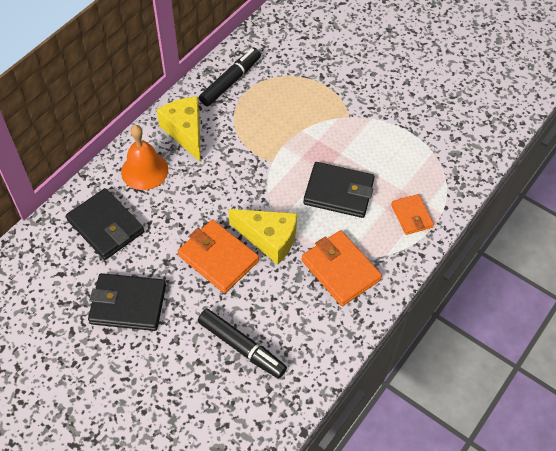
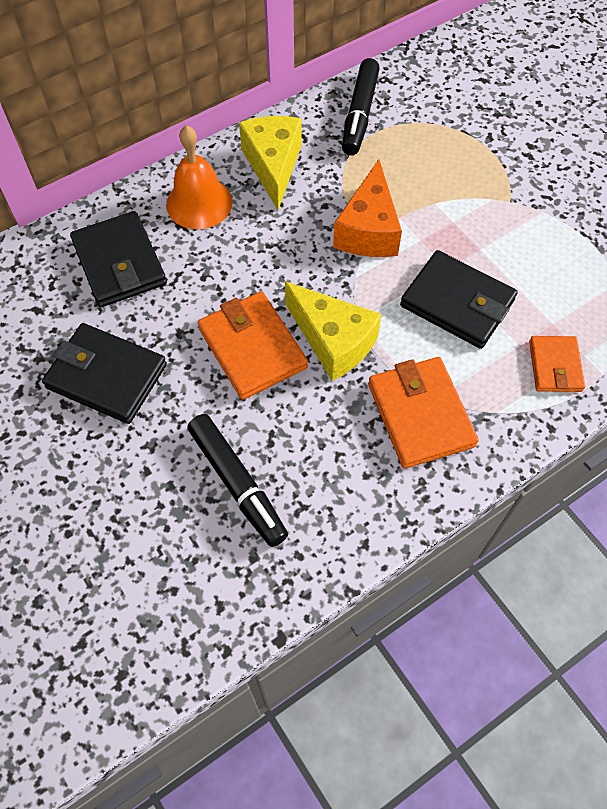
camera: 20 degrees right, 5 degrees up
(231, 81) = (359, 114): black marker -> black marker turned 135 degrees clockwise
(265, 159) = (368, 230): none -> orange cheese

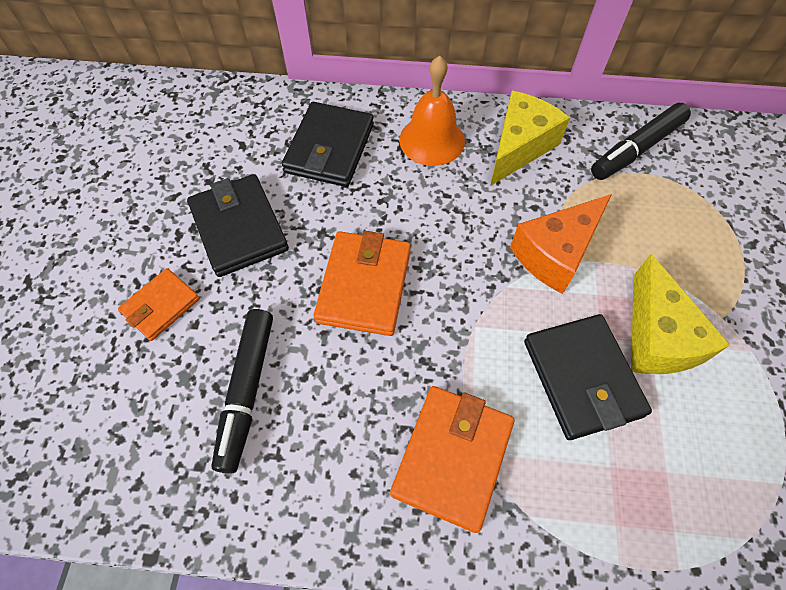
camera: 40 degrees right, 0 degrees up
(333, 341) = (435, 329): yellow cheese -> yellow cheese (657, 337)
(555, 366) = (631, 518): orange wallet -> orange wallet (161, 306)

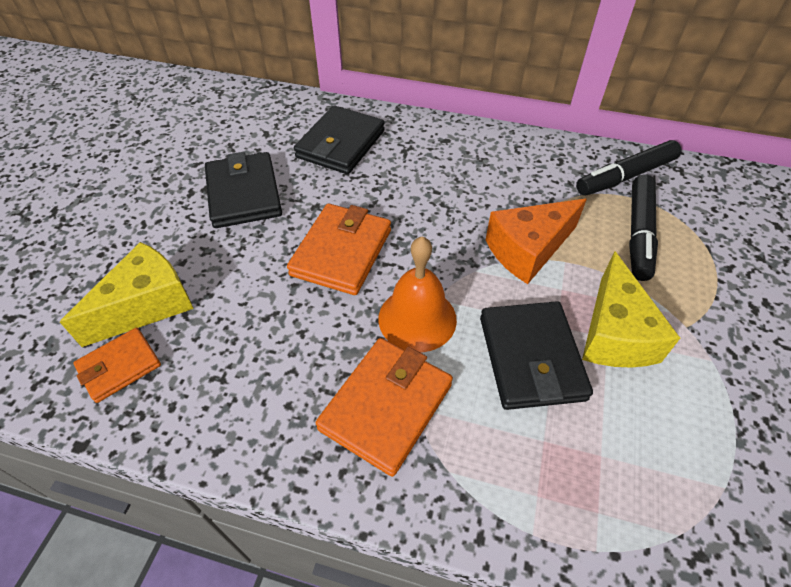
camera: 10 degrees right, 10 degrees down
(161, 306) = (158, 244): orange wallet -> orange wallet (119, 366)
(247, 391) = (211, 321): black marker -> black marker (638, 233)
(432, 140) = (434, 148): orange bell -> orange bell (417, 318)
(519, 147) = (513, 162): yellow cheese -> yellow cheese (147, 305)

